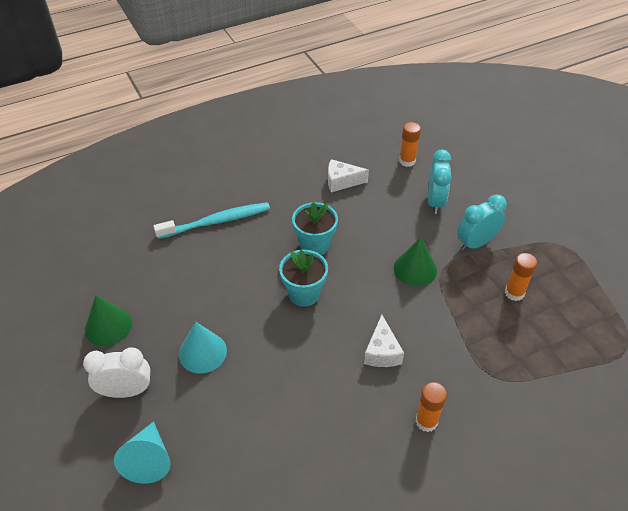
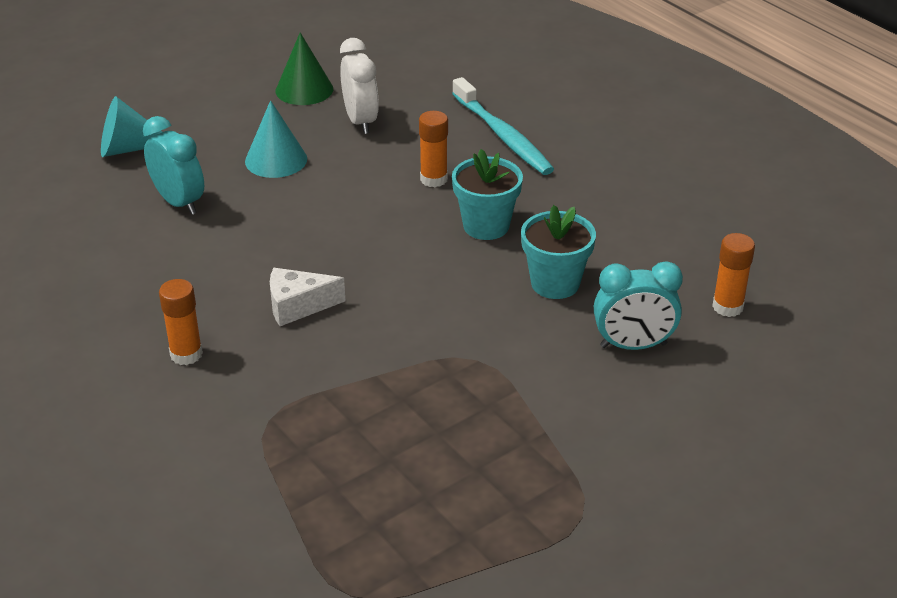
camera: 80 degrees right, 10 degrees down
(126, 391) = (215, 118): white clock -> white clock (360, 121)
(304, 294) = (388, 226): turquoise flower pot -> turquoise flower pot (555, 283)
(341, 181) = (638, 238): white cheese -> none
(415, 269) = (466, 330): green cone -> none
(476, 243) = (547, 398): turquoise clock -> turquoise clock (179, 202)
(514, 293) = (443, 446): orange glue stick -> orange glue stick (433, 179)

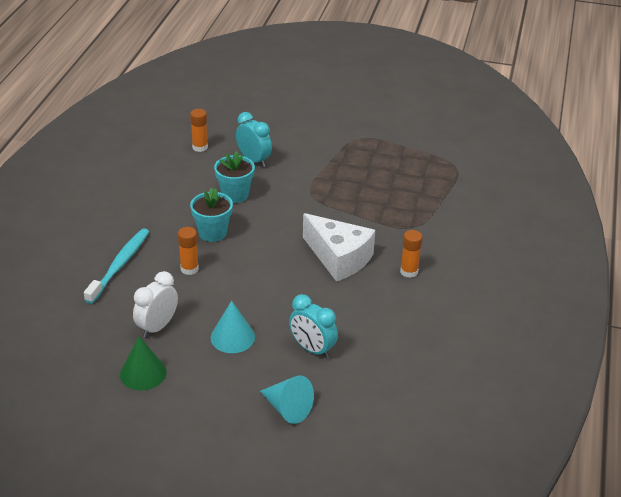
camera: 130 degrees left, 0 degrees up
(179, 202) = (312, 349): turquoise clock -> turquoise clock turned 60 degrees counterclockwise
(298, 306) = (339, 258): white cheese -> white cheese, size x1.79

